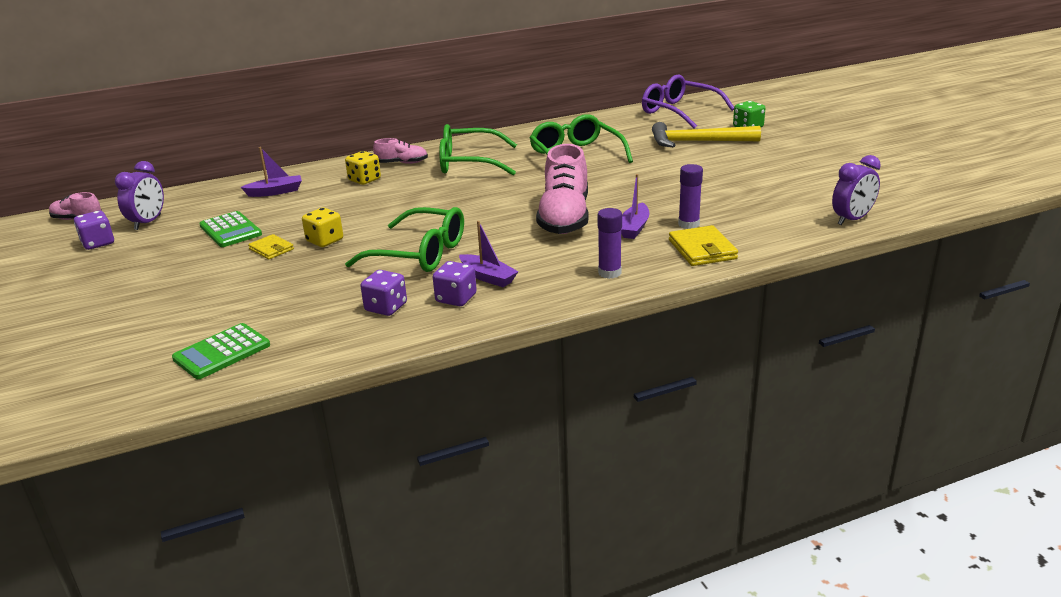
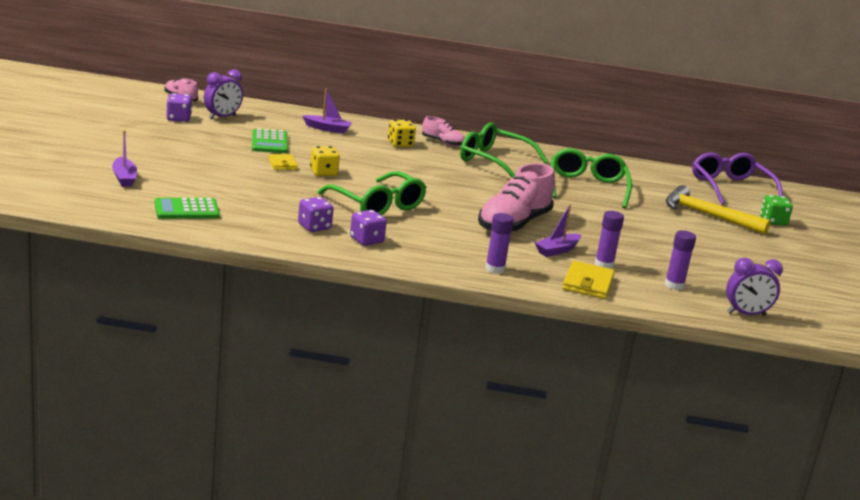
camera: 25 degrees right, 5 degrees down
(488, 277) = (405, 237): purple boat -> purple boat (124, 178)
(766, 218) = (674, 285): none -> purple glue stick

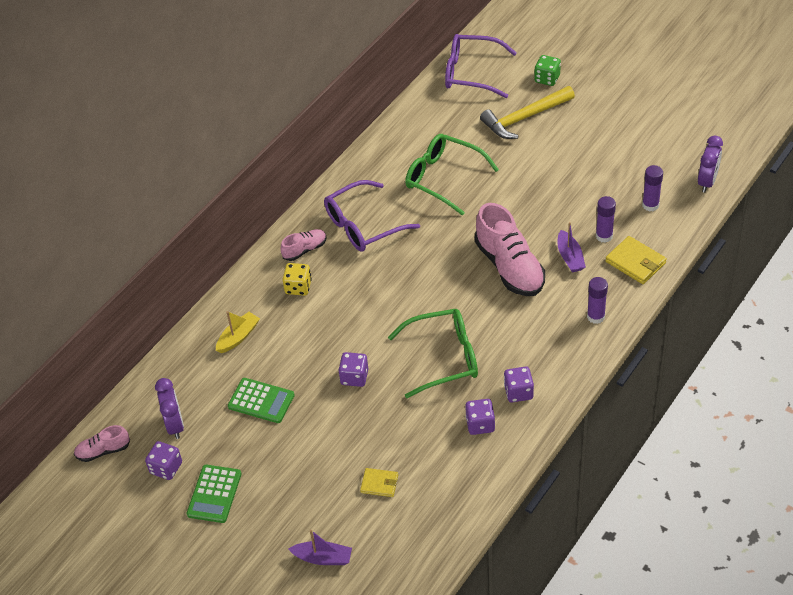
camera: 55 degrees left, 25 degrees up
(186, 210) = (416, 520): green calculator -> green calculator (214, 494)
(282, 164) = (323, 406): yellow wallet -> yellow wallet (379, 484)
(323, 172) = (354, 377): yellow dice -> purple dice
(327, 129) = (238, 337): purple boat -> yellow boat
(494, 161) = (363, 225): green glasses -> purple glasses

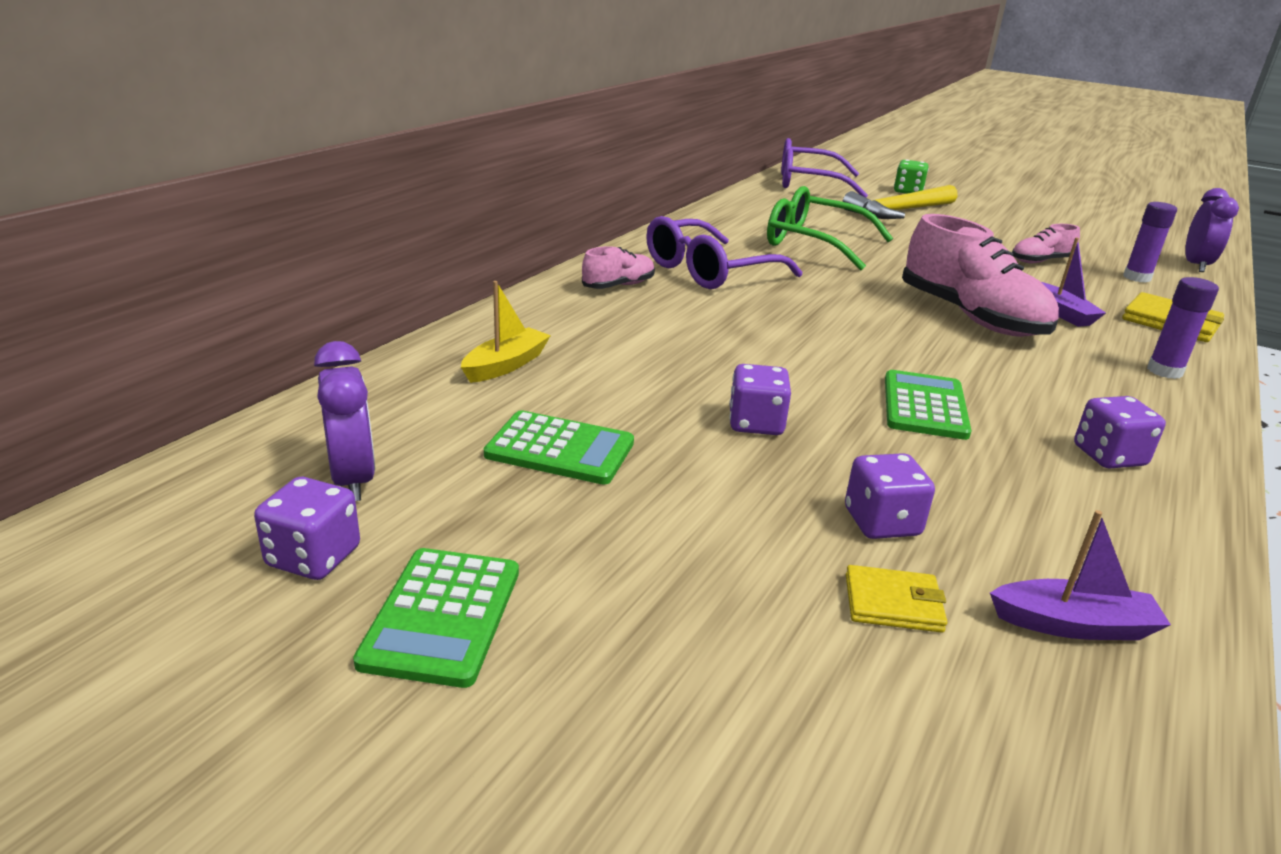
camera: 10 degrees left, 20 degrees down
(103, 451) = (152, 519): pink shoe -> pink shoe (1040, 261)
(298, 287) = (614, 318): yellow dice -> none
(323, 558) = (801, 795): purple boat -> purple boat (1073, 625)
(444, 358) = (924, 406): green glasses -> green calculator
(480, 424) = (1067, 501): purple dice -> purple dice (881, 522)
(604, 236) = (1095, 298): purple glue stick -> none

